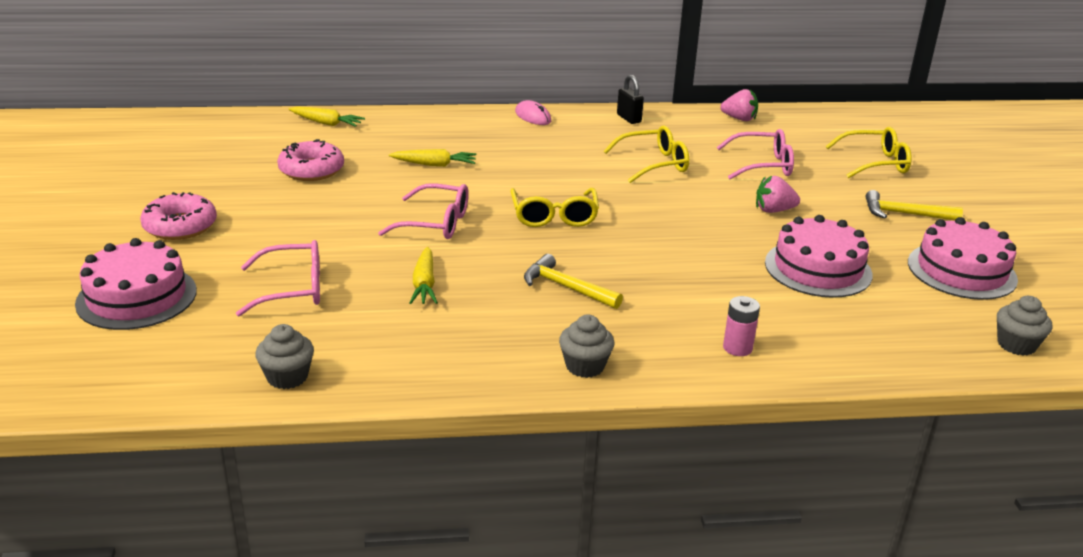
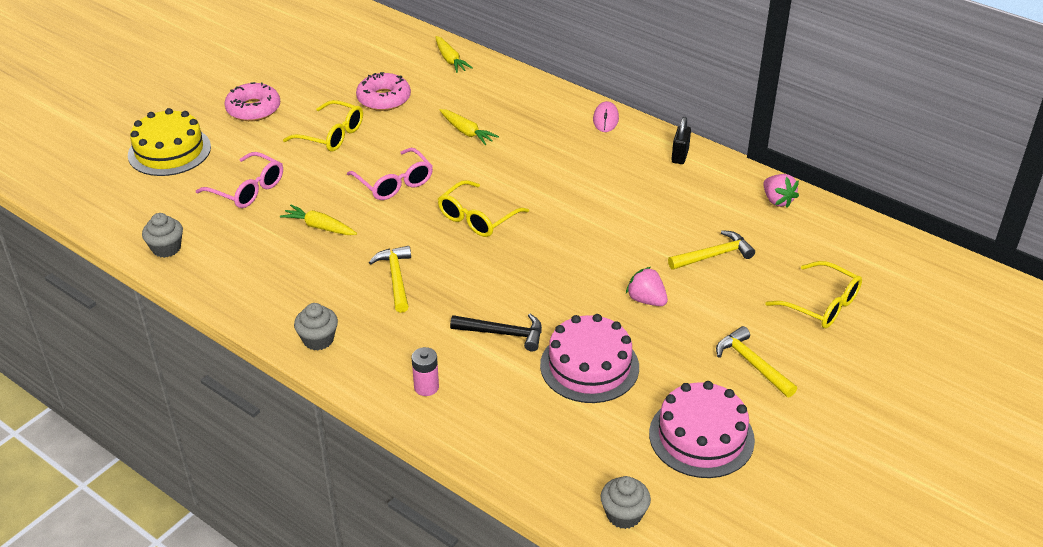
camera: 45 degrees right, 10 degrees up
(137, 297) = (169, 151): pink cake -> yellow cake
(424, 284) = (319, 227): yellow carrot -> yellow carrot turned 75 degrees clockwise
(654, 164) = (626, 209): yellow glasses -> yellow glasses (332, 135)
(722, 281) = (503, 334): none -> black hammer
(763, 165) = (714, 255): pink glasses -> yellow hammer

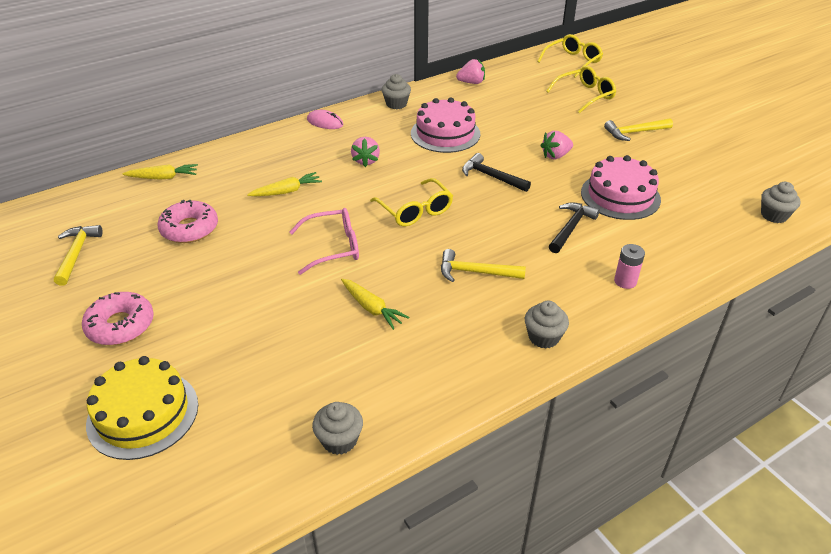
camera: 70 degrees left, 0 degrees up
(248, 189) = (272, 353): pink glasses -> none
(319, 227) = (372, 308): yellow carrot -> yellow carrot turned 90 degrees counterclockwise
(332, 135) = (222, 274): yellow glasses -> yellow glasses (573, 61)
(548, 165) = (366, 161): none -> pink strawberry
(570, 257) = (491, 176): none -> black hammer
(680, 156) = (396, 104): black padlock -> grey cupcake
(701, 436) = (701, 168): pink cake -> pink cake (445, 133)
(714, 255) = (518, 119): yellow hammer -> yellow hammer (77, 254)

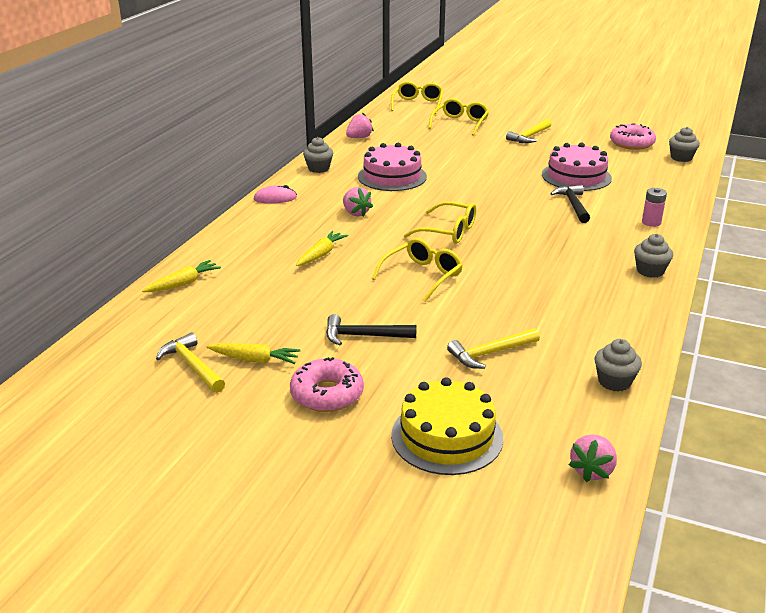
camera: 35 degrees left, 10 degrees down
(189, 229) = (275, 309): pink donut -> pink donut (631, 143)
(333, 247) = (422, 276): pink glasses -> yellow glasses
(372, 308) = (513, 300): yellow carrot -> yellow carrot (255, 360)
(475, 272) = (551, 252): yellow hammer -> yellow hammer (490, 353)
(491, 176) = (471, 193): black hammer -> black hammer (364, 336)
(555, 156) = (497, 166): pink strawberry -> pink strawberry (592, 470)

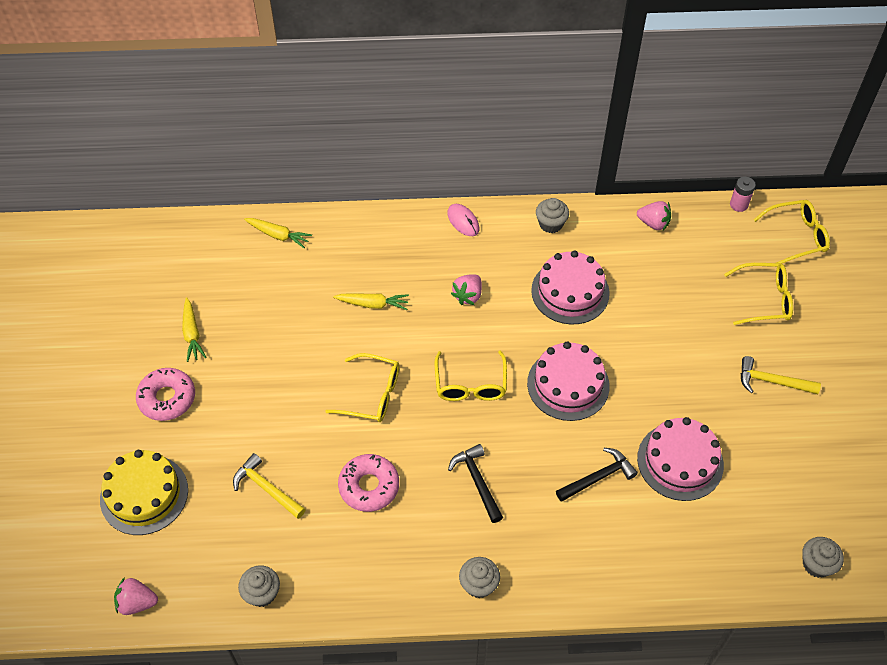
camera: 65 degrees right, 25 degrees up
(192, 366) = (169, 300): yellow hammer -> none
(364, 336) = (254, 390): black hammer -> black hammer (477, 481)
(479, 196) = (568, 384): none -> pink cake
(631, 143) = (828, 498): pink donut -> pink donut (369, 486)
(651, 222) = (597, 564): pink battery -> pink battery (738, 205)

